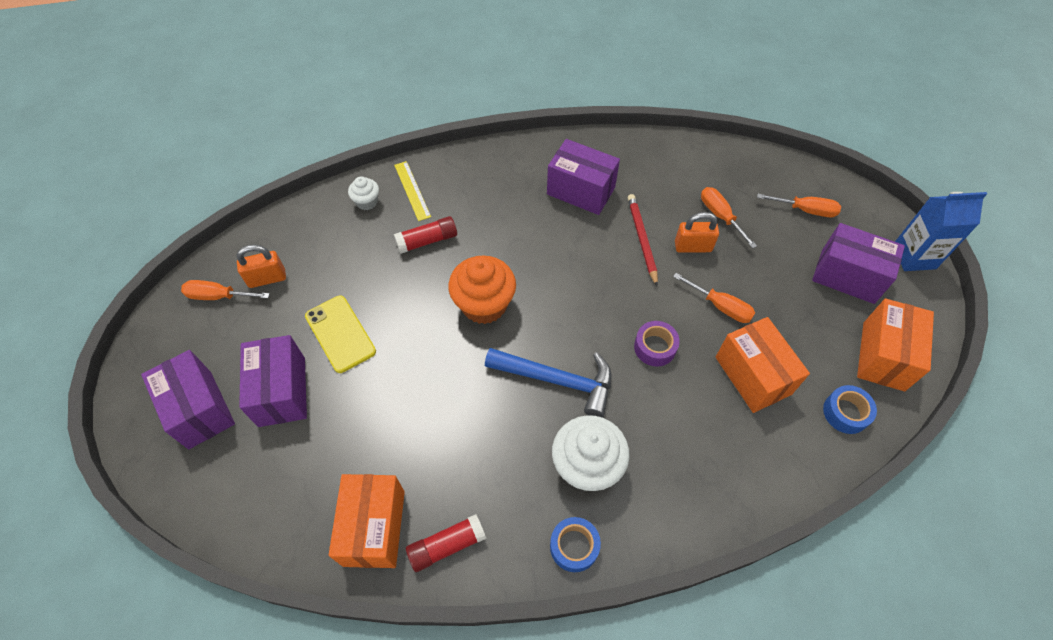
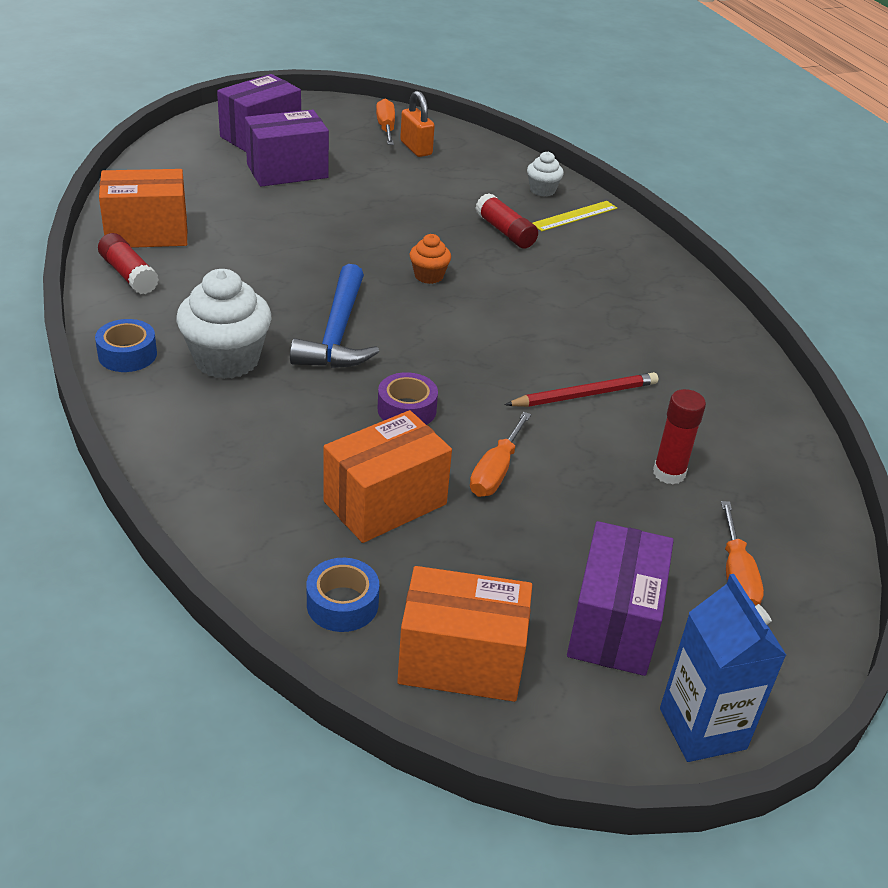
camera: 75 degrees right, 20 degrees down
(340, 334) = (362, 193): yellow phone -> none
(484, 304) = (429, 276): orange cupcake -> orange cupcake, size x0.51
(581, 191) = (644, 338): purple box -> none
(693, 246) = (594, 444): orange padlock -> none
(720, 216) = (669, 473): orange screwdriver -> red glue stick

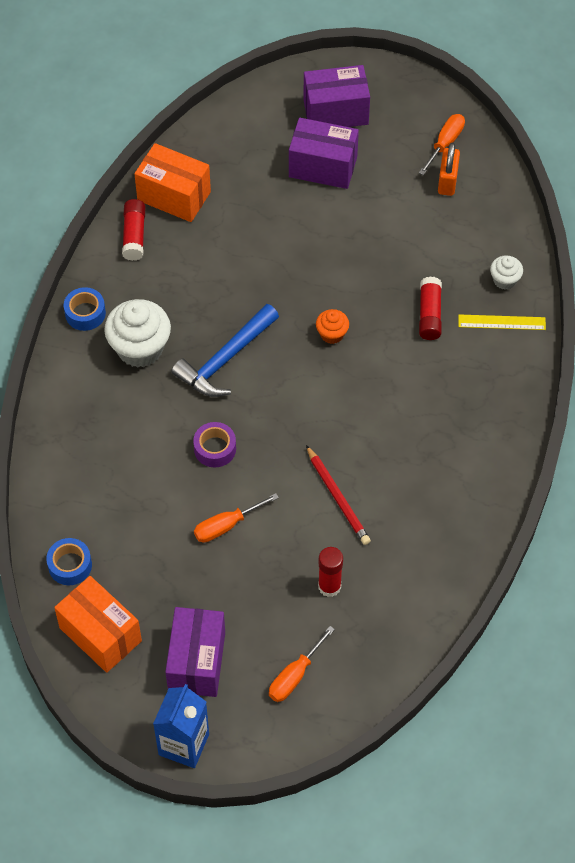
camera: 40 degrees right, 20 degrees up
(385, 503) = (144, 512): orange box -> none
(584, 395) = (337, 497): red pencil -> red pencil turned 45 degrees clockwise
(613, 624) = (196, 662): purple box -> purple box turned 45 degrees counterclockwise

